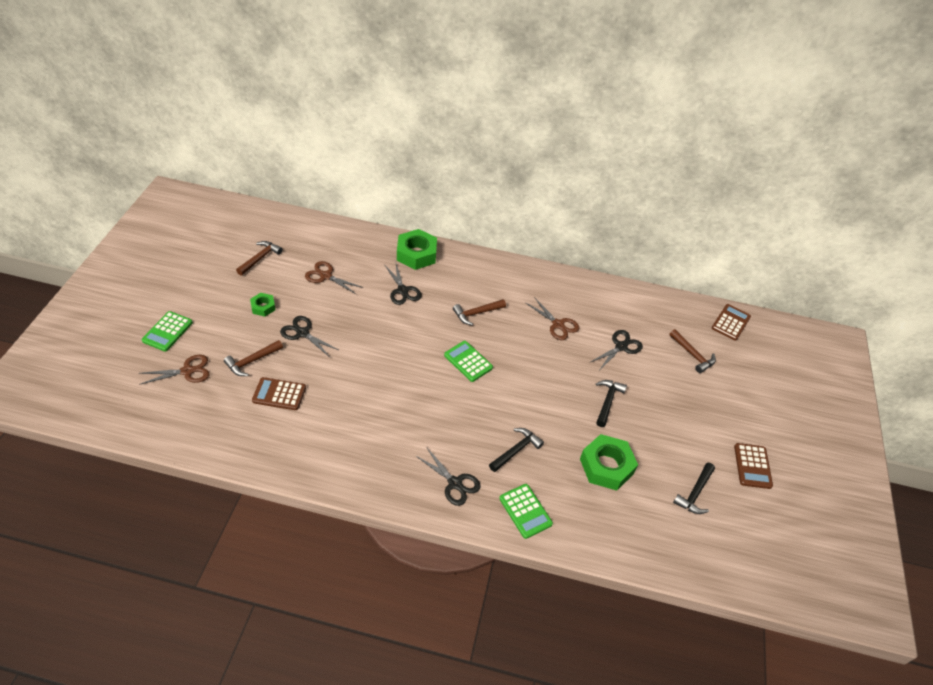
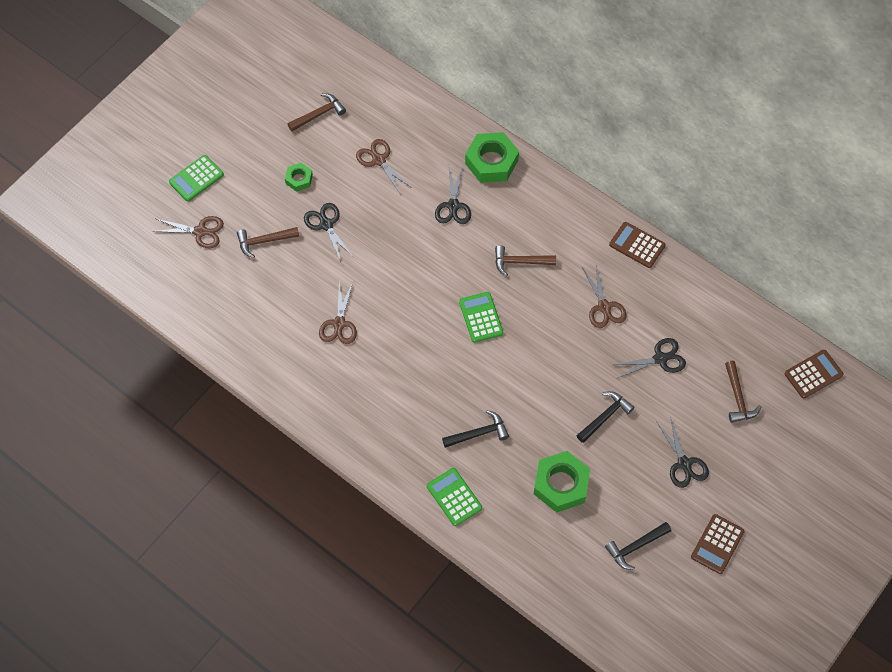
camera: 30 degrees right, 15 degrees up
(279, 394) = (276, 288): brown calculator -> brown calculator (637, 245)
(350, 404) = (339, 323): none -> brown scissors
(455, 483) = (401, 444): black scissors -> black scissors (684, 463)
(525, 511) = (454, 497): green calculator -> green calculator turned 150 degrees clockwise

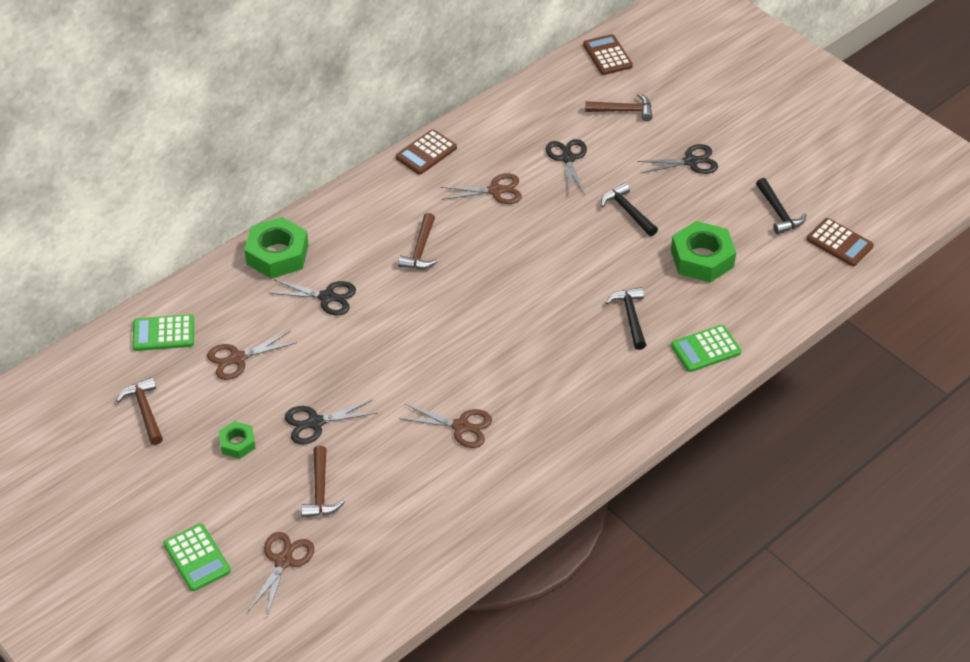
camera: 80 degrees left, 15 degrees down
(481, 317) = (484, 294): green calculator -> green calculator (163, 333)
(717, 544) = (781, 154): brown calculator -> brown calculator (839, 243)

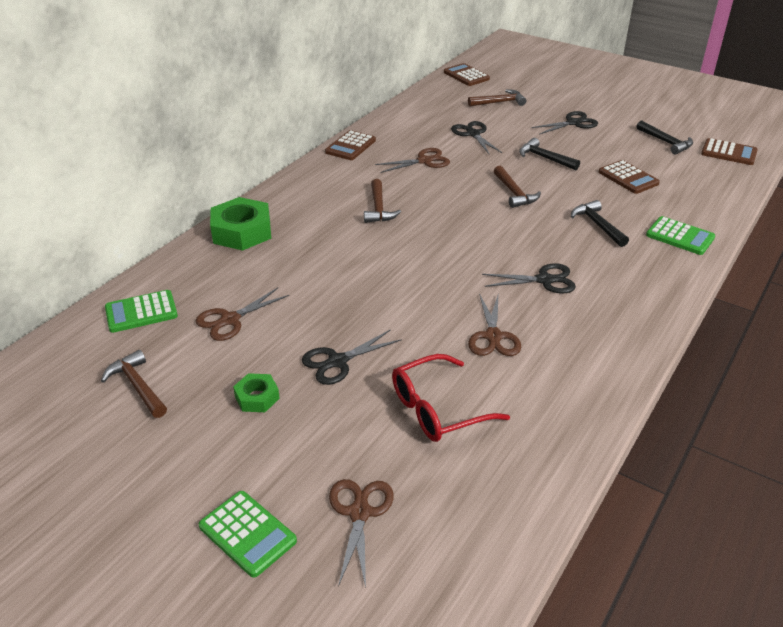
camera: 15 degrees left, 10 degrees down
(320, 491) = (371, 426): brown hammer -> brown hammer (514, 193)
(327, 297) = (304, 255): black scissors -> black scissors (544, 280)
(380, 487) = (437, 409): none -> red glasses
(461, 426) = (493, 336): brown scissors -> brown scissors turned 90 degrees clockwise
(702, 258) = (628, 178): green nut -> brown calculator
(705, 349) = (680, 236): green calculator -> green calculator turned 105 degrees counterclockwise

